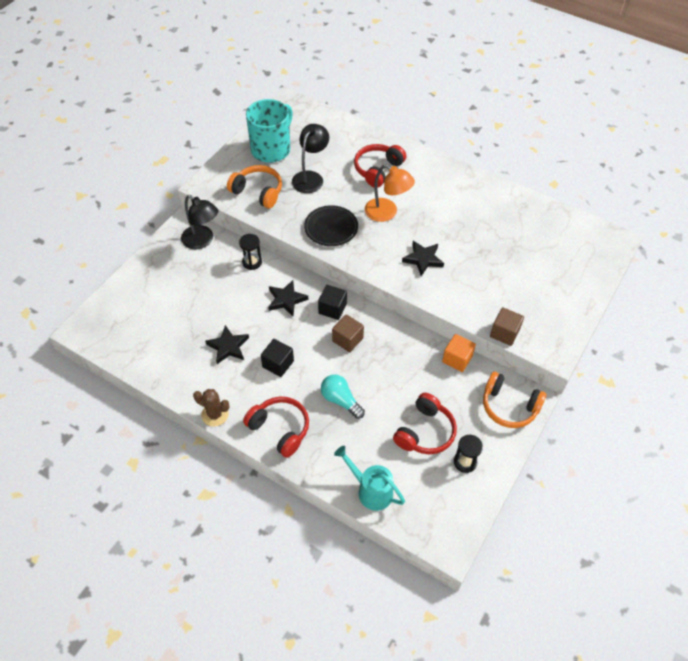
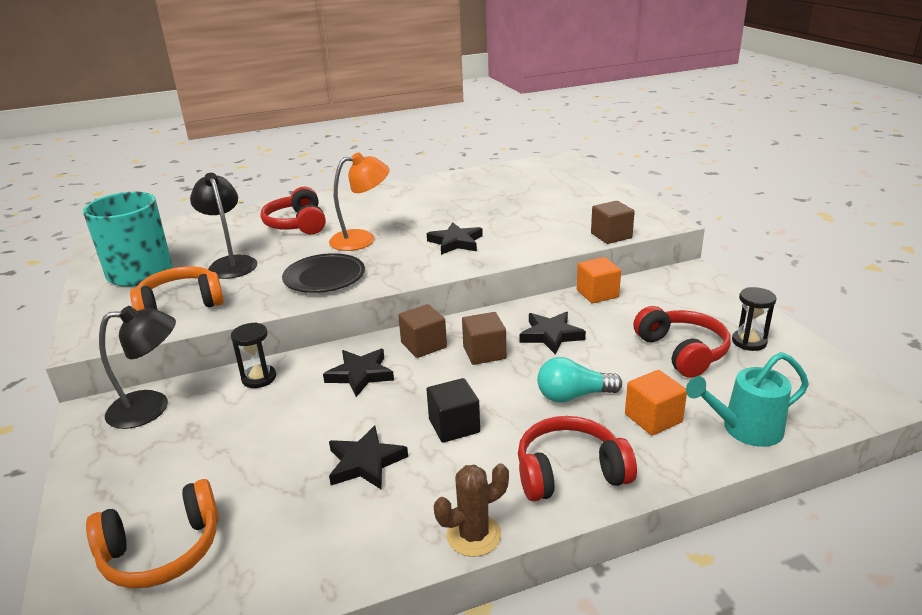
camera: 50 degrees left, 25 degrees down
(332, 309) = (423, 345): black cube -> brown cube
(348, 445) = (653, 418): none -> orange cube
(390, 360) = (551, 335): none -> black star
(509, 406) = (692, 288): orange headphones -> orange headphones (162, 551)

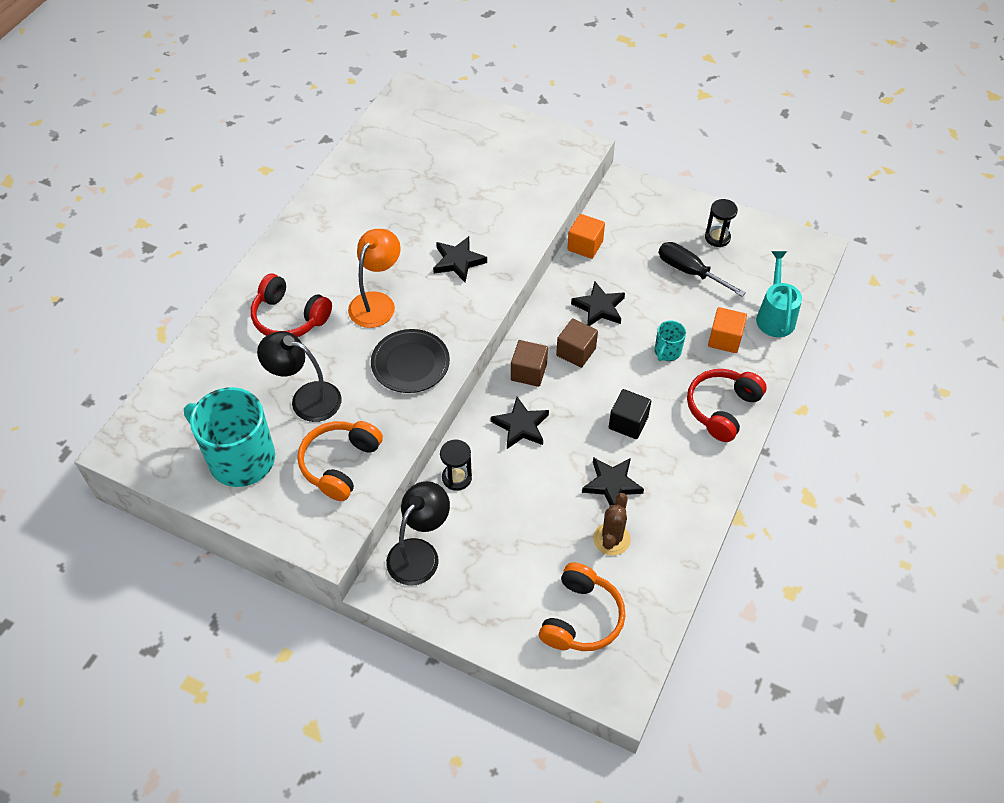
camera: 45 degrees left, 25 degrees up
(473, 535) = (720, 482): brown cactus -> brown cactus (611, 539)
(573, 396) = (667, 352): turquoise light bulb -> turquoise mug
(611, 236) = (563, 186): brown cube -> none
(682, 352) = (689, 271): red headphones -> black screwdriver
(744, 430) = (774, 316): turquoise watering can -> turquoise watering can turned 150 degrees clockwise

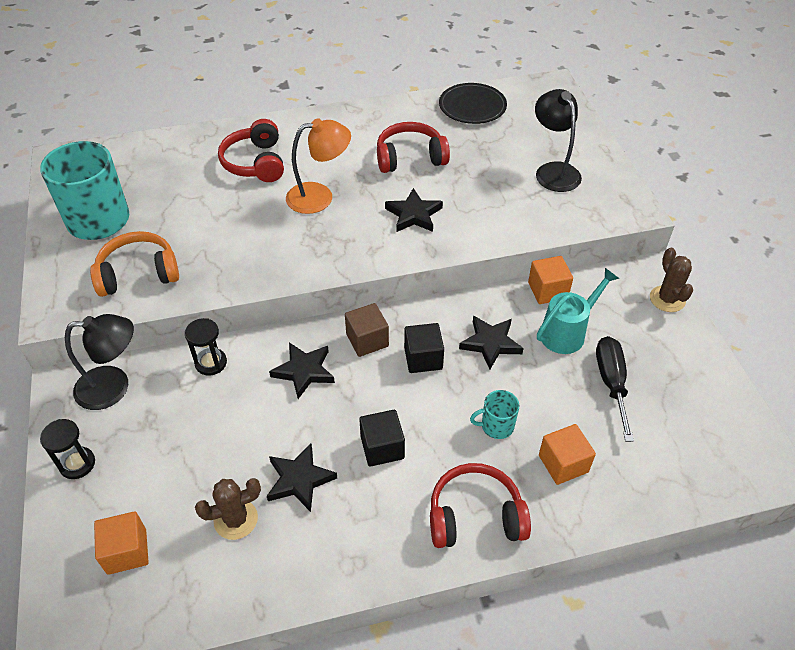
camera: 50 degrees right, 5 degrees down
(306, 398) = (187, 217): black lamp -> black lamp (553, 171)
(394, 223) = (410, 158): none -> red headphones
(410, 363) = (277, 252): black plate -> black plate (472, 107)
(576, 352) = (423, 358): brown cube -> black cube
(581, 618) = (127, 551): orange headphones -> orange cube
(653, 194) = (667, 299): none -> brown cactus
(717, 237) = (679, 379): black hourglass -> black hourglass (77, 464)
(774, 316) = (642, 489): turquoise watering can -> turquoise watering can (567, 332)

